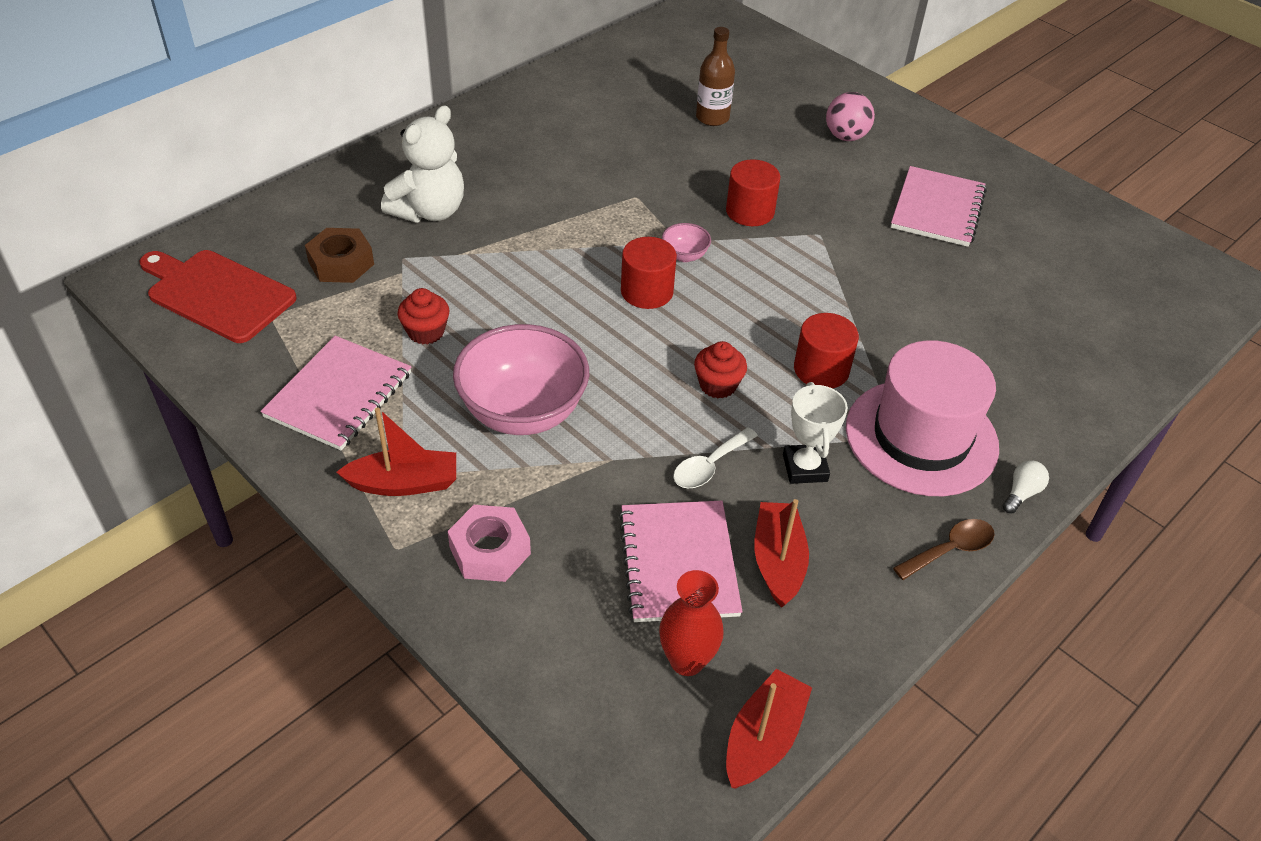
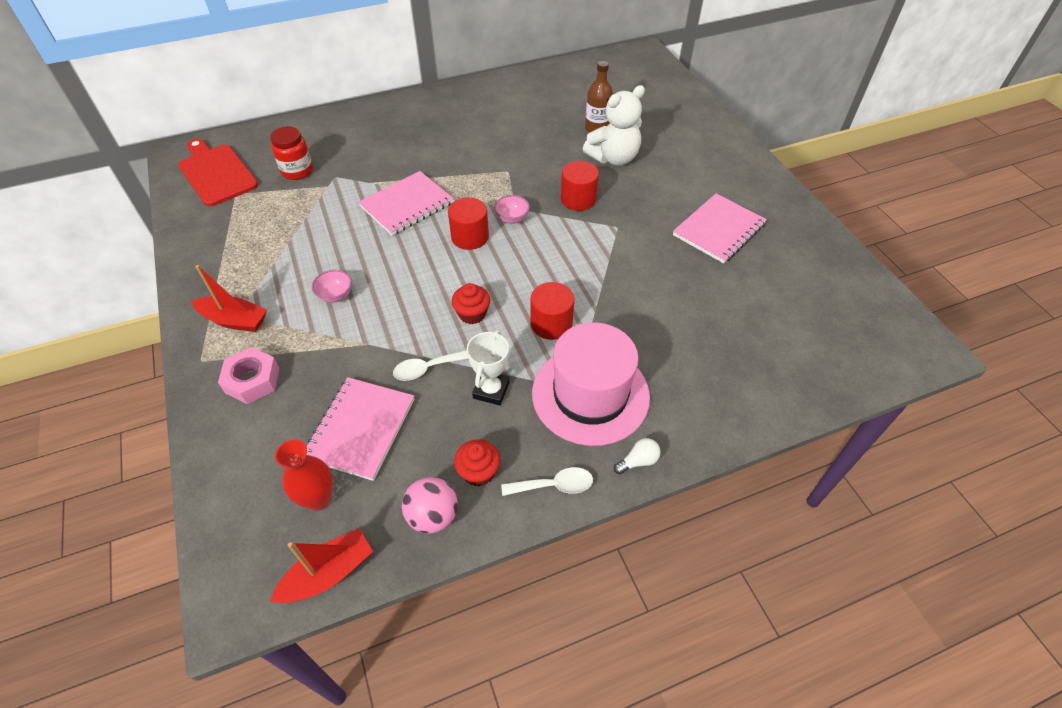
camera: 25 degrees right, 5 degrees up
(339, 395) = (238, 253): pink notebook -> pink notebook (407, 205)
(341, 263) = (297, 171): brown nut -> red jar
(426, 332) = (315, 227): red cupcake -> red cupcake (478, 472)
(429, 211) = (371, 151): white teddy bear -> white teddy bear (613, 158)
(523, 412) = (336, 296): pink bowl -> pink bowl, size x0.43
(778, 561) = (426, 451): red boat -> none
(846, 137) = (684, 162): pink ball -> pink ball (433, 516)
(950, 550) = (554, 485): brown spoon -> white spoon

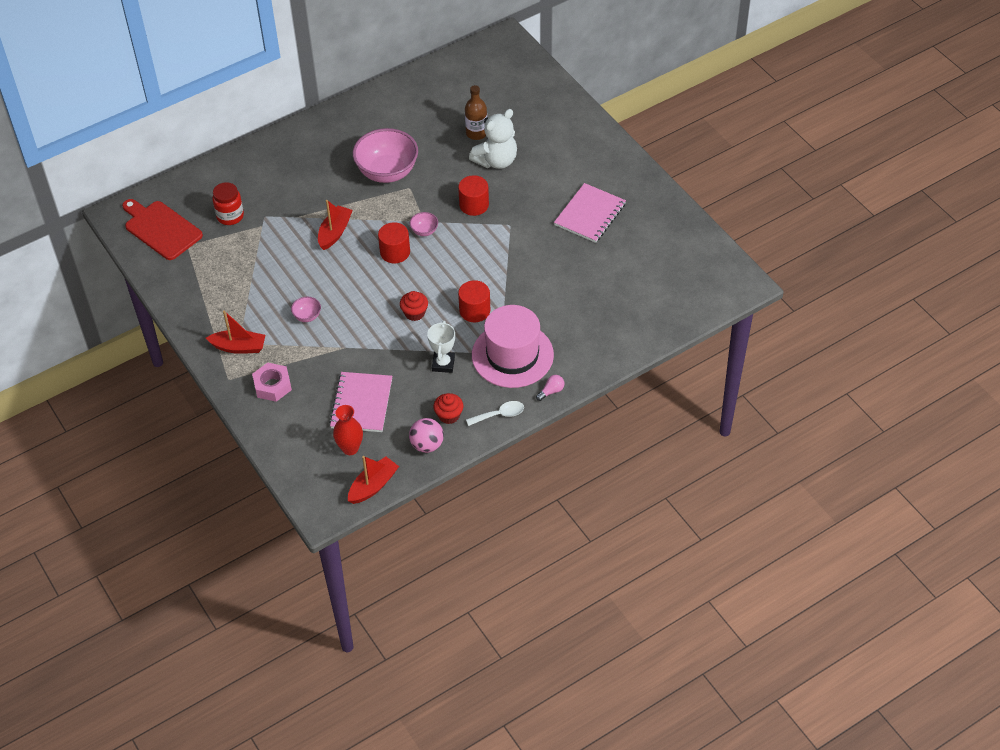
camera: 10 degrees left, 0 degrees up
(407, 205) = (335, 232): pink notebook -> red boat
(427, 368) = (394, 357): white spoon -> none
(487, 152) = (387, 172): none -> pink bowl
(638, 461) = (551, 391): white light bulb -> pink light bulb

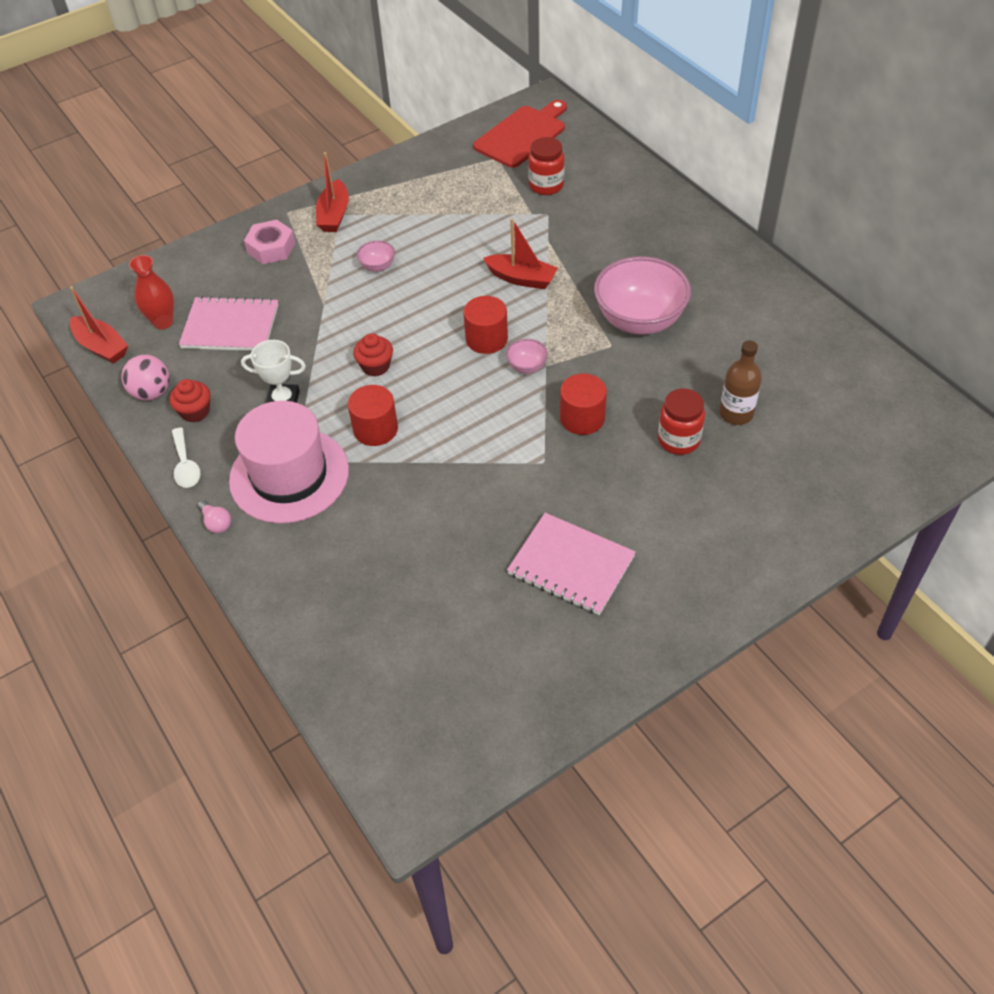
camera: 90 degrees right, 0 degrees up
(496, 161) = (678, 440): white teddy bear -> red jar

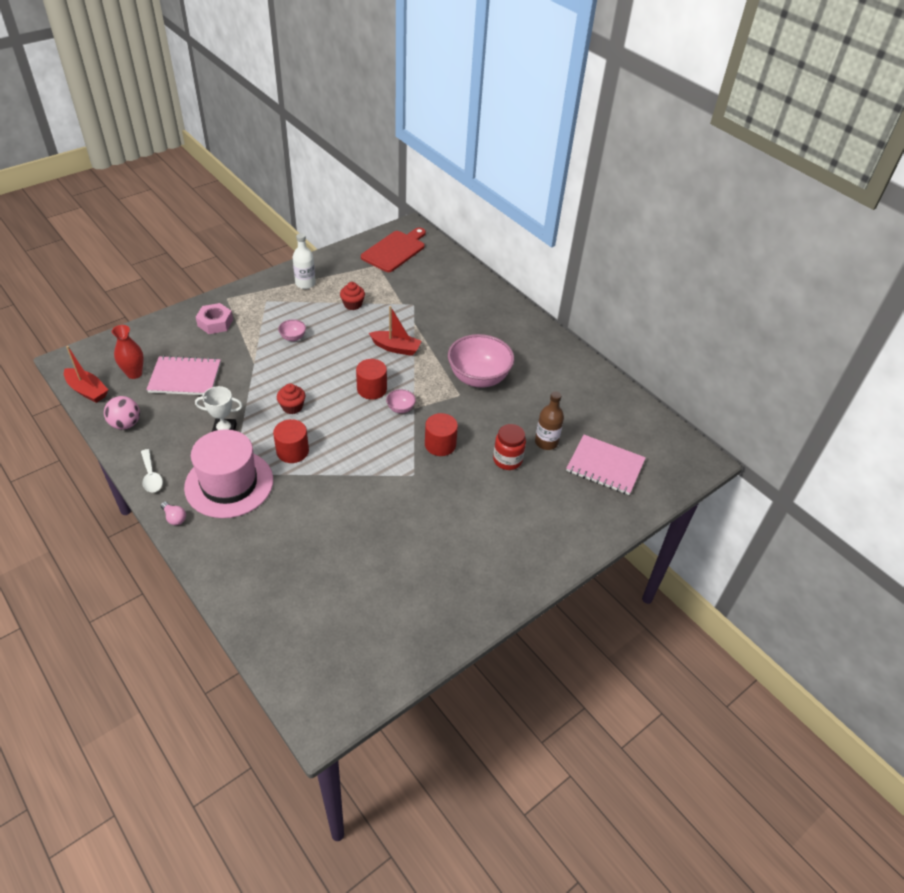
camera: 10 degrees left, 5 degrees down
(195, 412) = (158, 438): red cupcake -> red cupcake (352, 304)
(334, 215) = (261, 301): red boat -> none
(395, 188) = (305, 283): none -> white bottle
(546, 185) = (412, 285): red jar -> none
(571, 565) = (434, 547): pink notebook -> pink notebook (605, 466)

